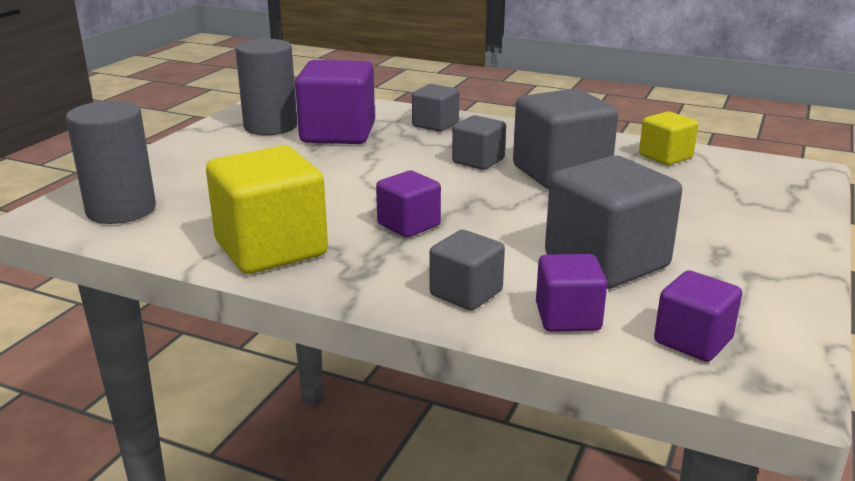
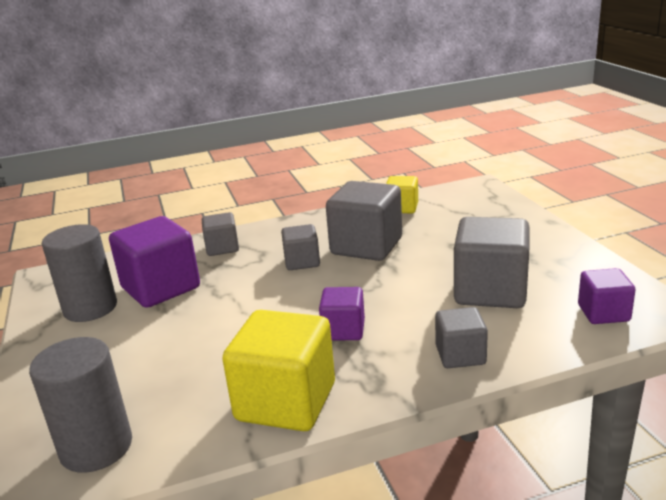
camera: 40 degrees left, 0 degrees up
(568, 317) = (533, 336): purple cube -> none

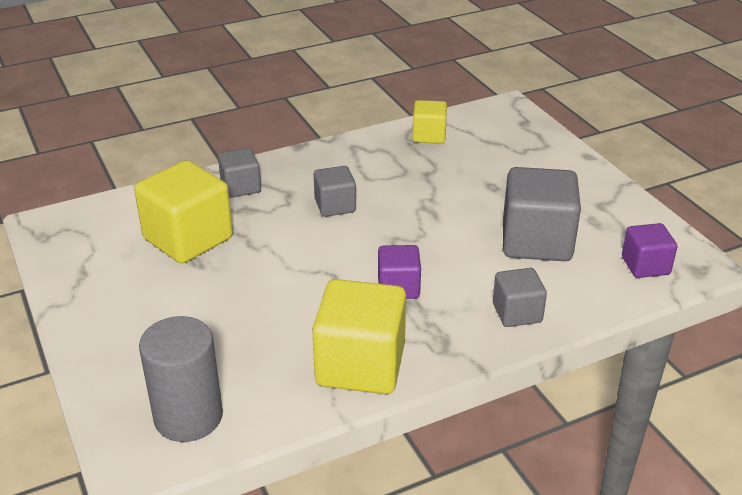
camera: 10 degrees left, 10 degrees up
(90, 308) = (117, 264): grey cylinder -> none
(161, 288) = (188, 239): purple cube -> yellow cube
(366, 246) = (400, 186): grey cube -> none

